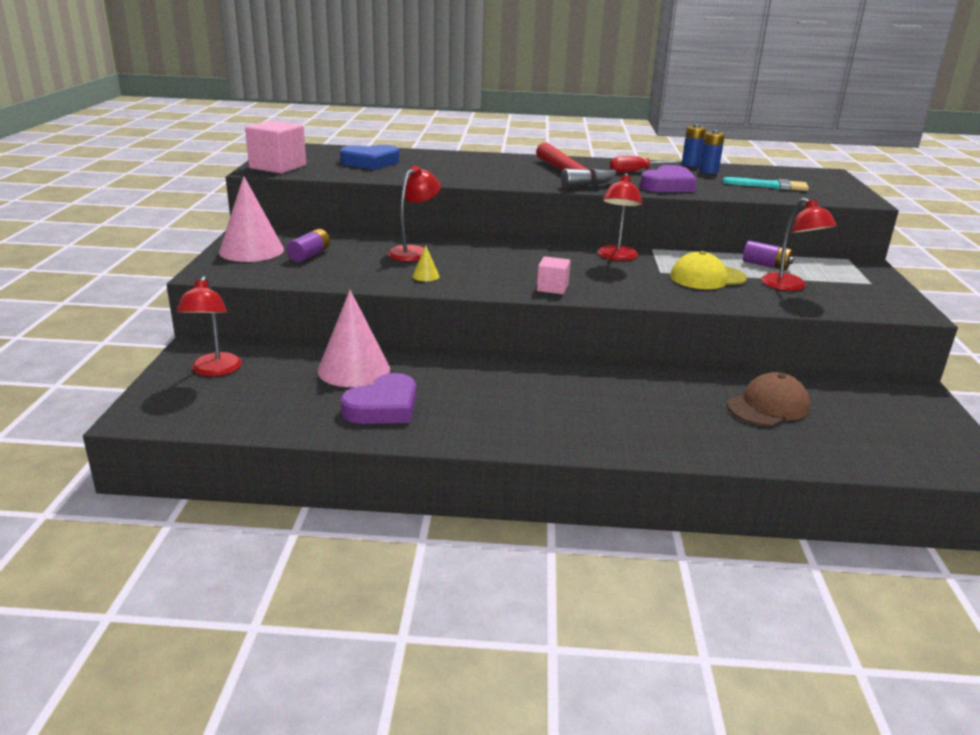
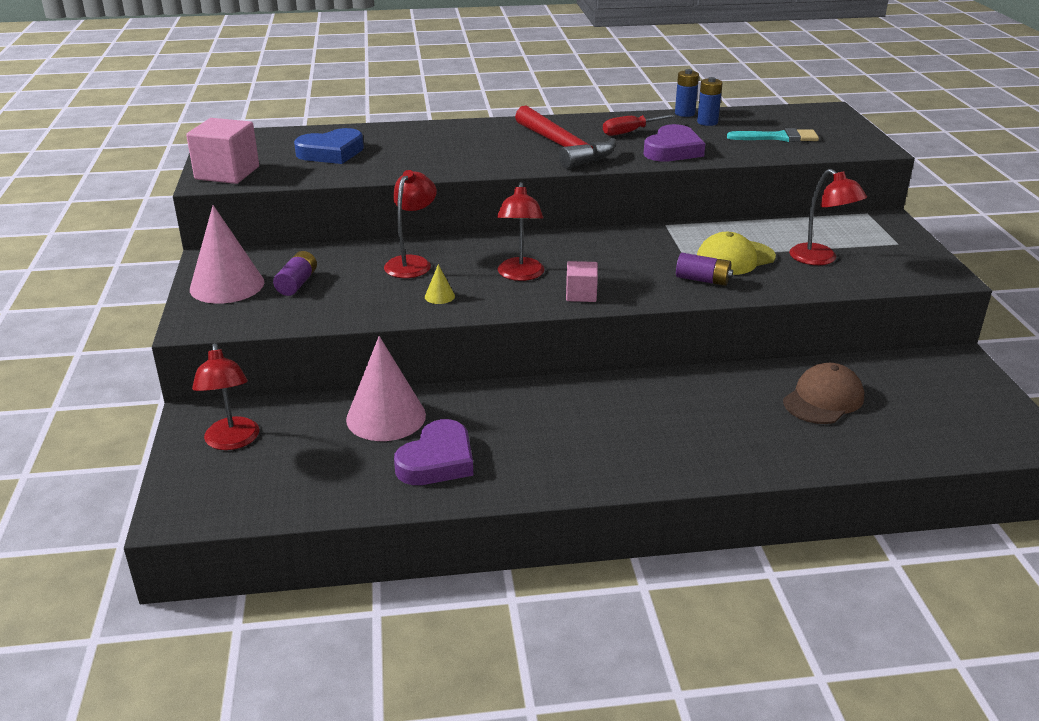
camera: 10 degrees left, 5 degrees up
(616, 257) = (632, 241): red lamp -> red lamp (520, 275)
(766, 265) = (788, 233): purple battery -> purple battery (703, 280)

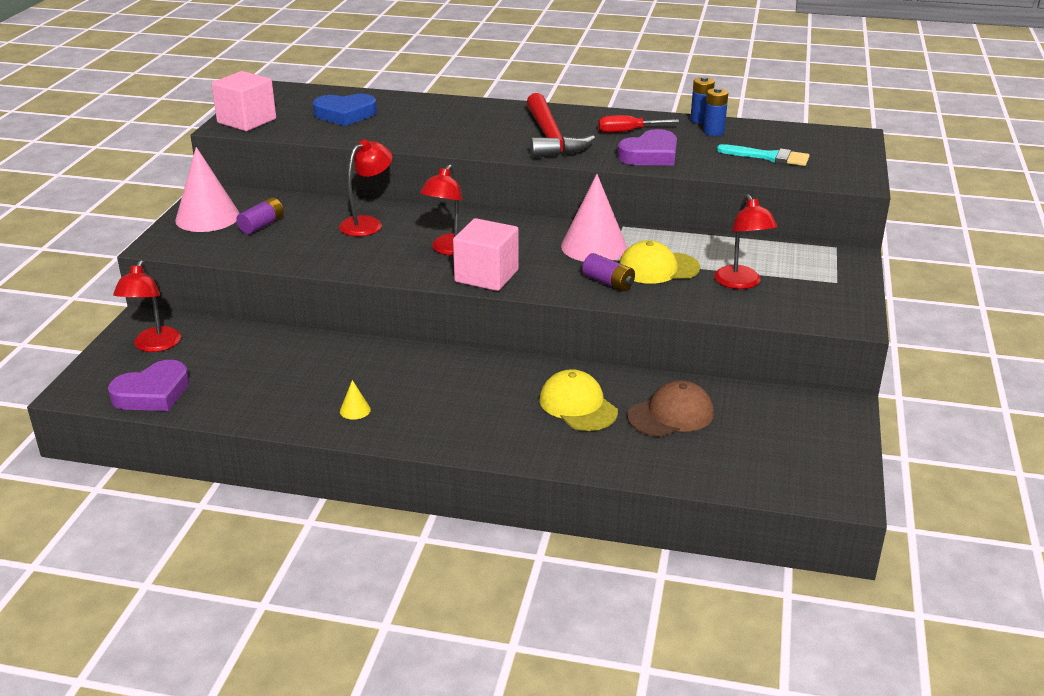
camera: 20 degrees right, 0 degrees up
(386, 417) = (282, 351): pink cone -> pink cone (594, 246)
(437, 460) = (295, 394): purple heart -> purple heart (152, 393)
(439, 296) = (366, 256): yellow cone -> yellow cone (355, 410)
(581, 294) = (486, 276): pink cube -> pink cube, size x1.76
(732, 409) = (578, 405): none -> yellow cap

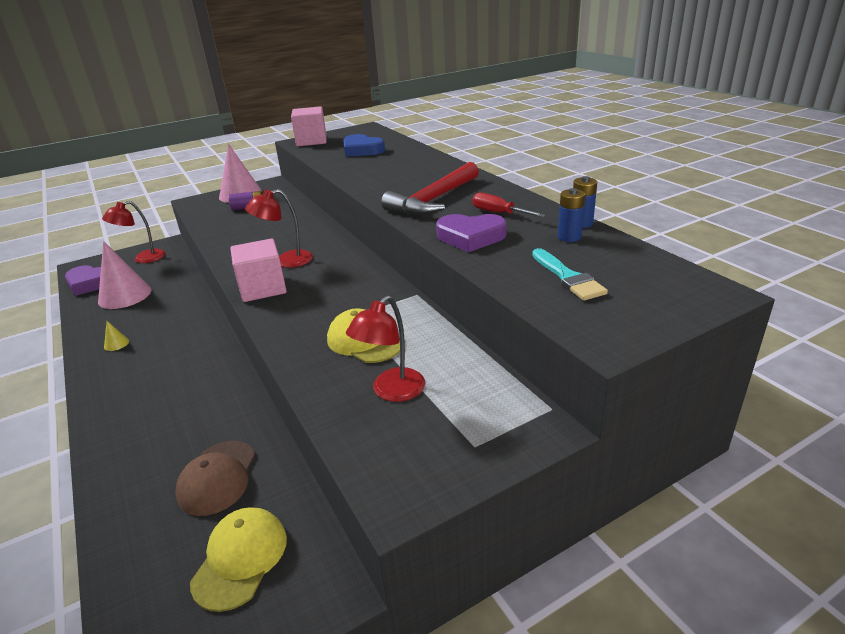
camera: 50 degrees right, 0 degrees up
(367, 223) = (290, 226): red lamp -> none
(578, 405) = (193, 423): yellow cap -> yellow cap (240, 559)
(594, 246) = (364, 300): pink cone -> pink cone (125, 295)
(608, 282) = (310, 333): purple battery -> none
(671, 415) = (217, 477): brown cap -> brown cap turned 75 degrees clockwise

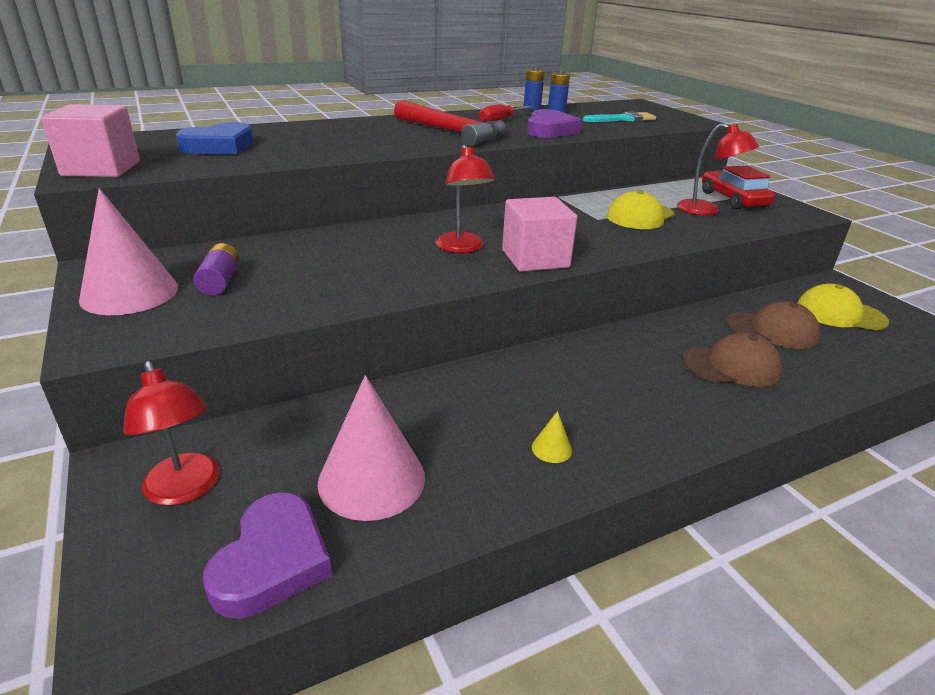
camera: 90 degrees left, 0 degrees up
(167, 434) = (731, 366): none -> brown cap
(445, 423) = (733, 199): none -> red car

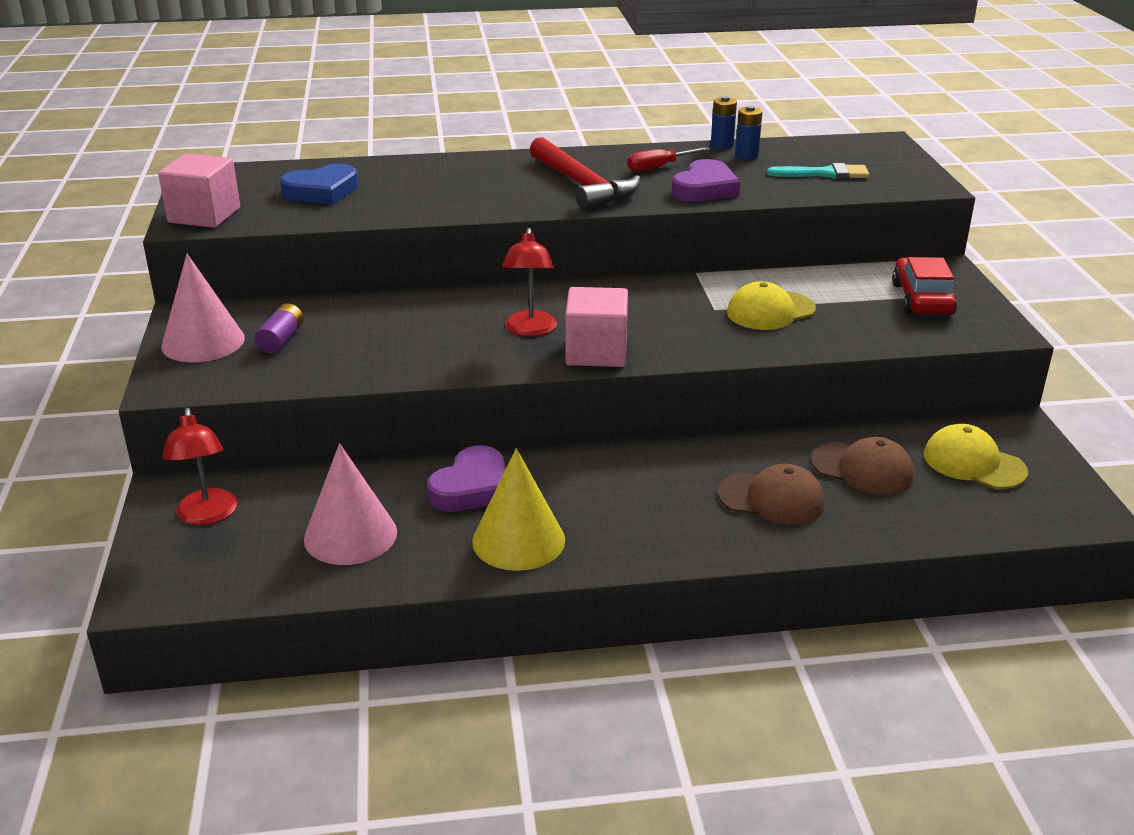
camera: 20 degrees right, 0 degrees up
(272, 561) = (249, 576): purple heart -> purple heart (472, 487)
(551, 448) = (518, 540): yellow cone -> yellow cone, size x2.44
(706, 210) = (865, 312): red lamp -> none

